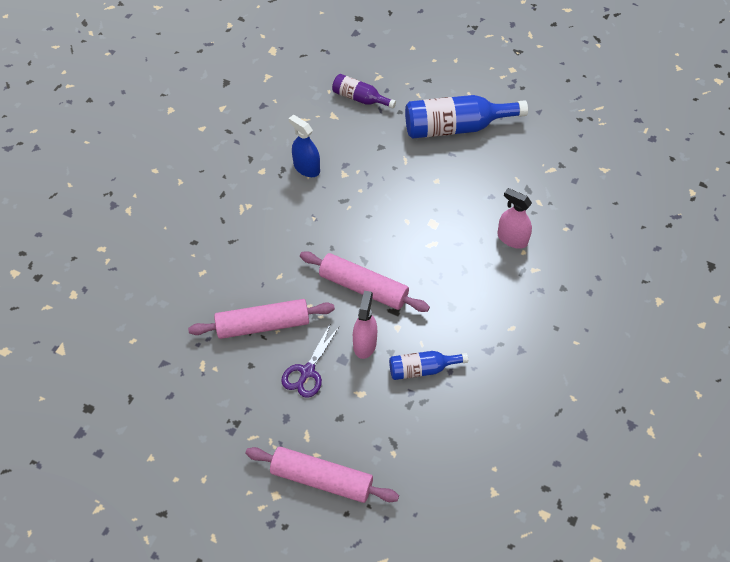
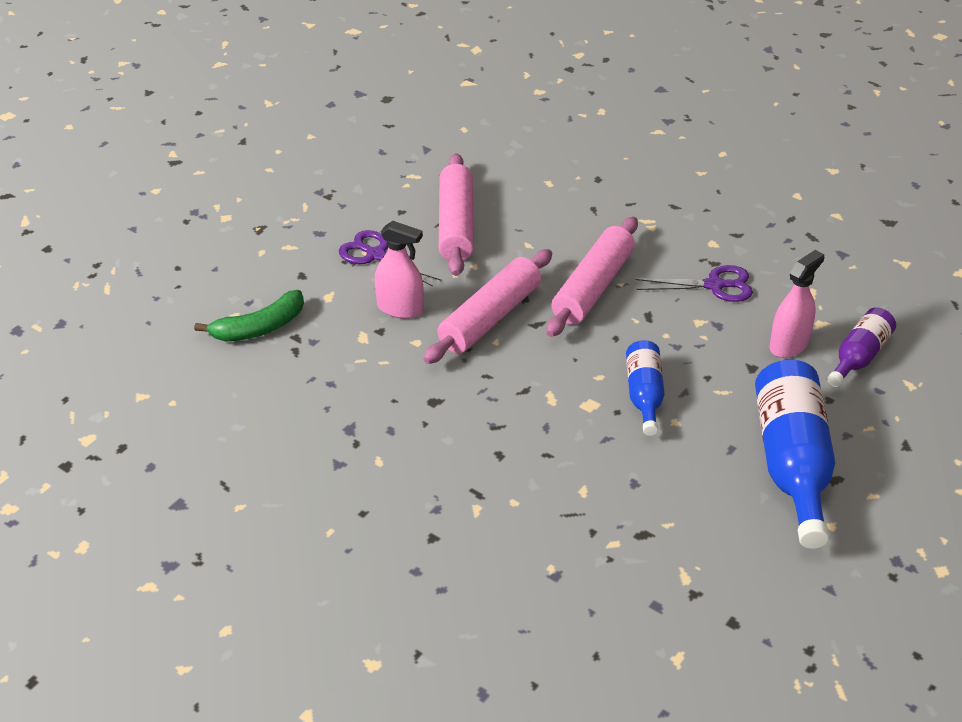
camera: 100 degrees right, 15 degrees down
(306, 168) = (714, 285): blue spray bottle -> purple scissors
(321, 479) = (228, 253): pink rolling pin -> pink rolling pin (593, 287)
(405, 431) = (259, 328): none -> green banana
(422, 369) = (343, 356): blue bottle -> blue bottle (644, 395)
(512, 239) = (542, 493): pink spray bottle -> pink spray bottle (788, 345)

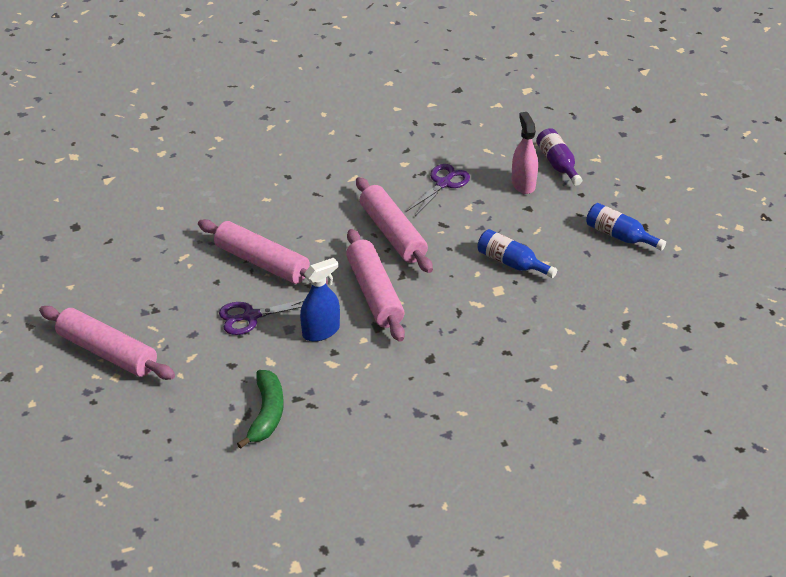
camera: 55 degrees left, 0 degrees up
(250, 198) = (108, 352): none -> pink rolling pin
(400, 308) = (321, 331): pink spray bottle -> blue spray bottle
(792, 464) = (619, 236): blue bottle -> blue bottle, size x0.55

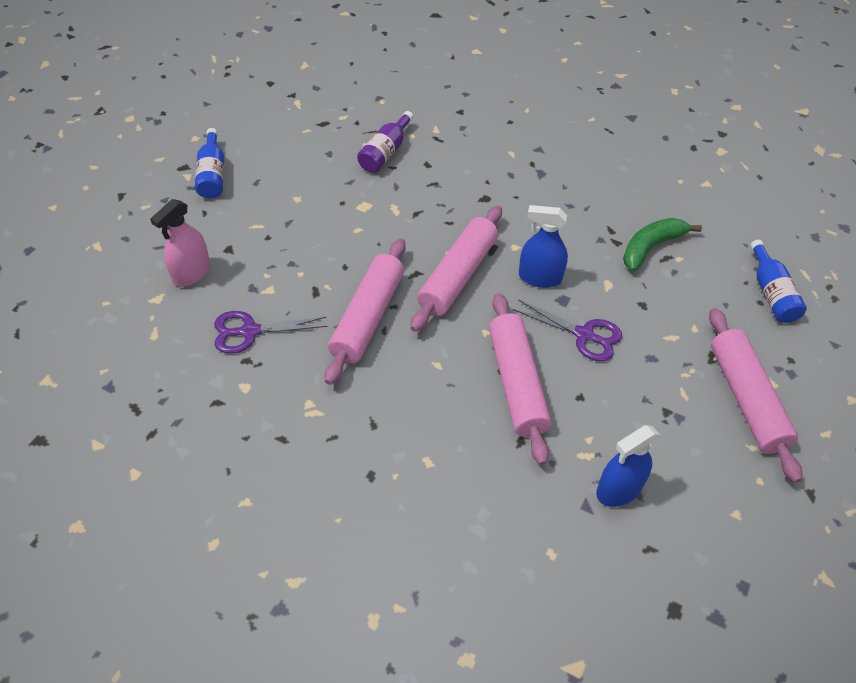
camera: 135 degrees left, 10 degrees up
(149, 253) = (618, 490): none -> blue spray bottle
(511, 263) = (320, 217): blue bottle -> blue bottle (771, 293)
(557, 164) = (132, 267): purple bottle -> purple bottle (385, 152)

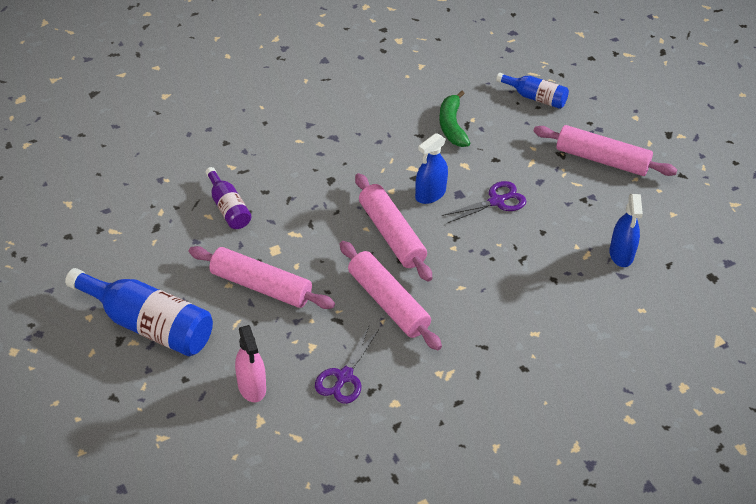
camera: 55 degrees left, 5 degrees down
(212, 174) = (148, 325): blue bottle -> blue bottle, size x1.80
(517, 383) = (508, 256): pink rolling pin -> pink rolling pin (261, 286)

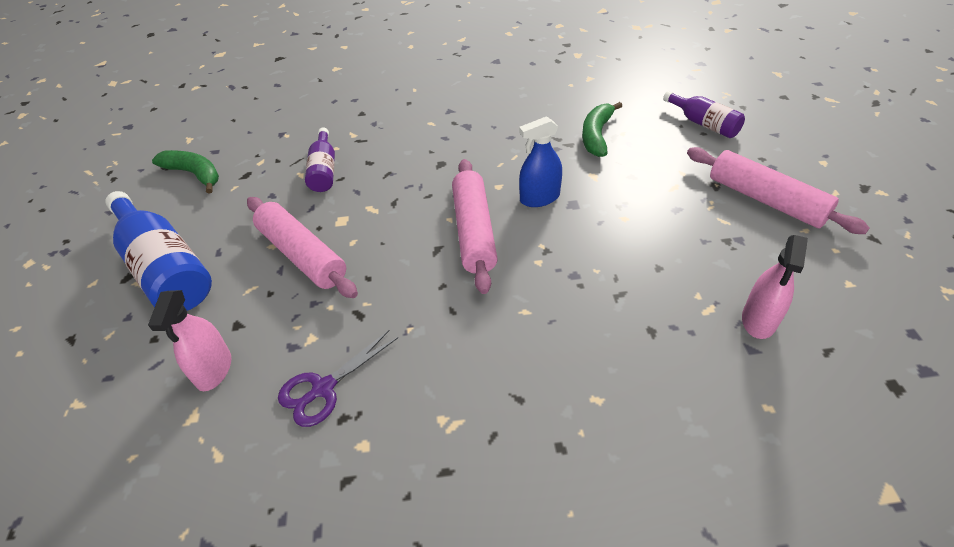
camera: 25 degrees right, 0 degrees up
(105, 237) = (194, 174): none -> green banana
(388, 303) = (428, 308): pink rolling pin -> none
(496, 201) = (614, 221): purple scissors -> none
(535, 97) = (703, 124): blue bottle -> purple bottle
(621, 254) = (759, 320): blue spray bottle -> pink spray bottle

